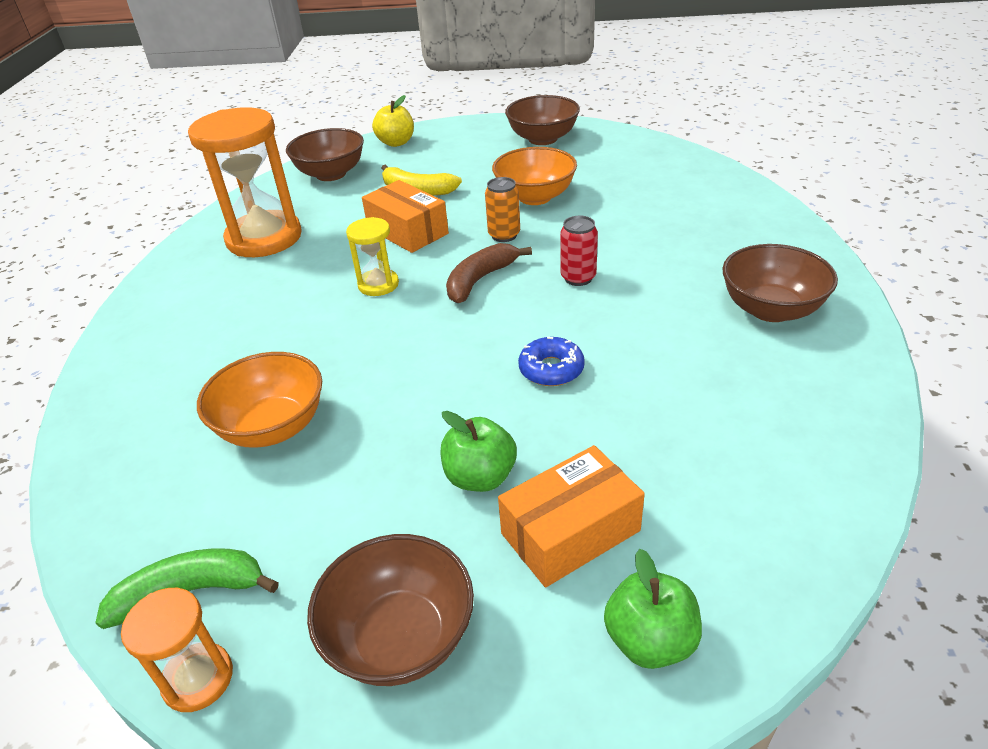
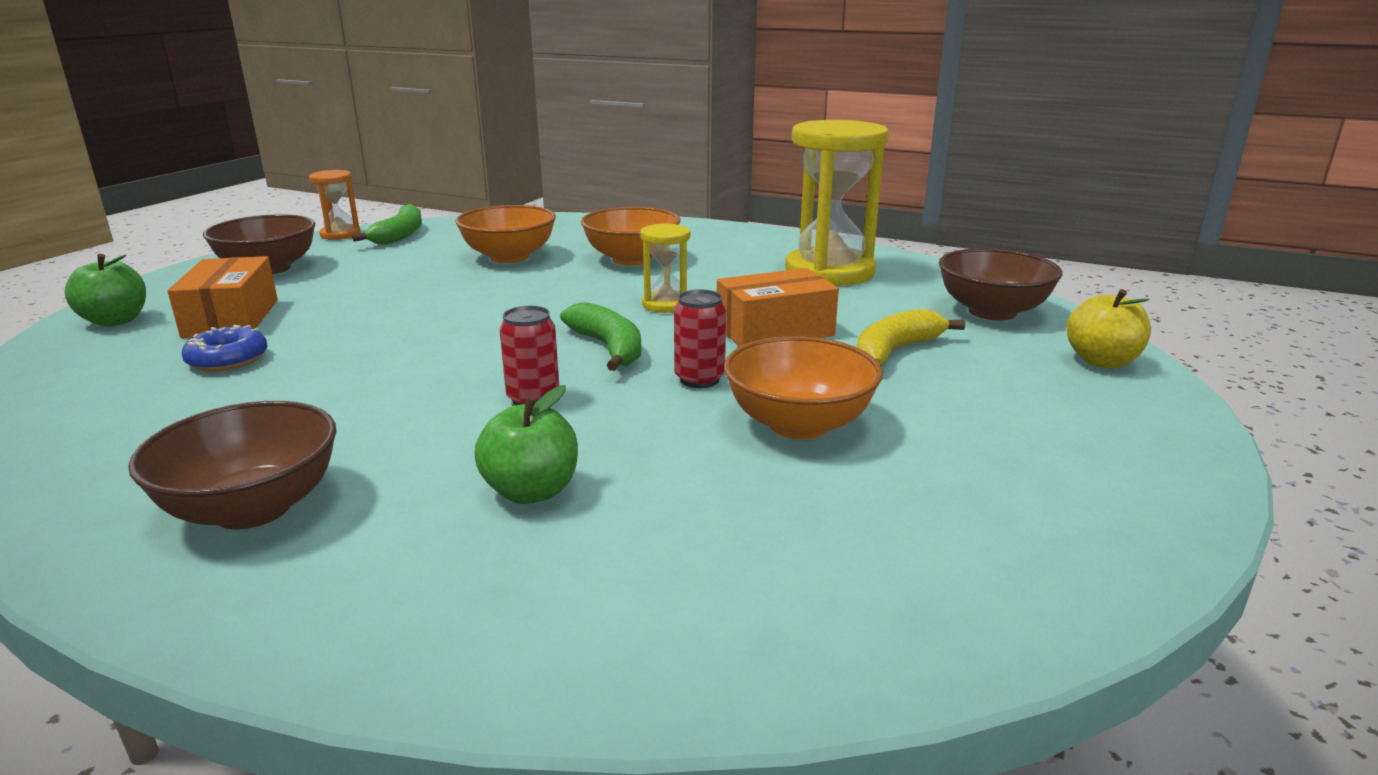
camera: 110 degrees right, 15 degrees down
(257, 341) = (631, 259): none -> orange bowl
(264, 238) = (829, 272): orange hourglass -> yellow hourglass
(480, 280) = (608, 348): brown banana -> green banana
(480, 477) = (337, 303): green apple -> green apple (531, 491)
(504, 235) = (699, 379): orange can -> red can
(542, 139) = (1071, 491): brown bowl -> none
(551, 369) = (402, 349): blue donut -> blue donut (228, 360)

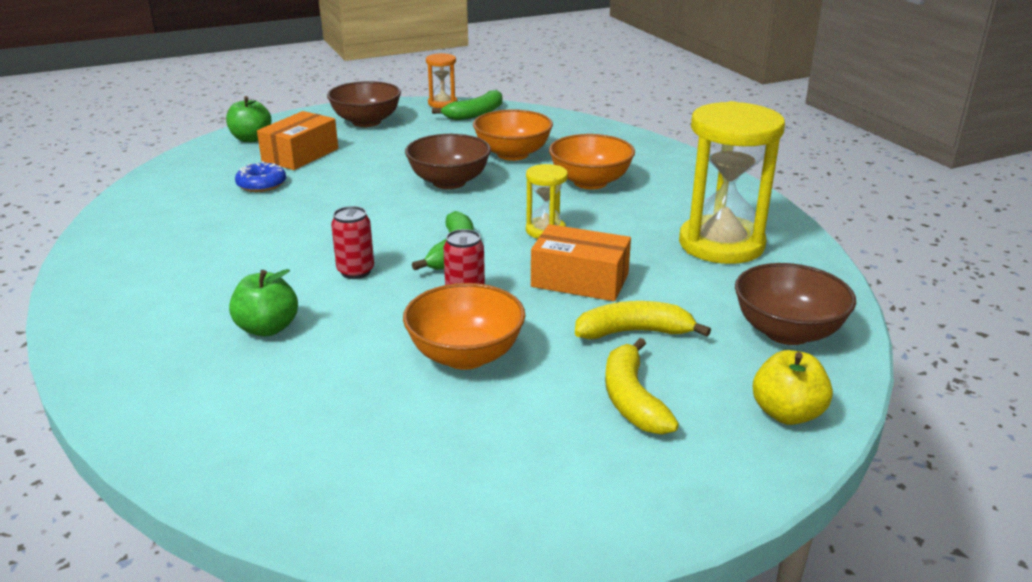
camera: 40 degrees right, 5 degrees up
(253, 508) = (156, 280): brown bowl -> brown bowl (449, 182)
(995, 397) = (632, 399): none -> yellow banana

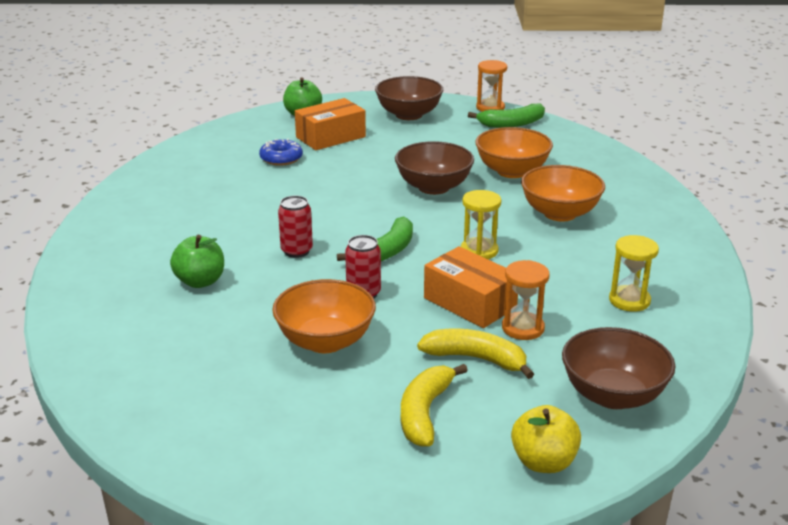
camera: 25 degrees right, 0 degrees up
(651, 292) = (523, 328): none -> orange hourglass
(721, 244) = (629, 300): yellow hourglass -> yellow hourglass, size x0.49

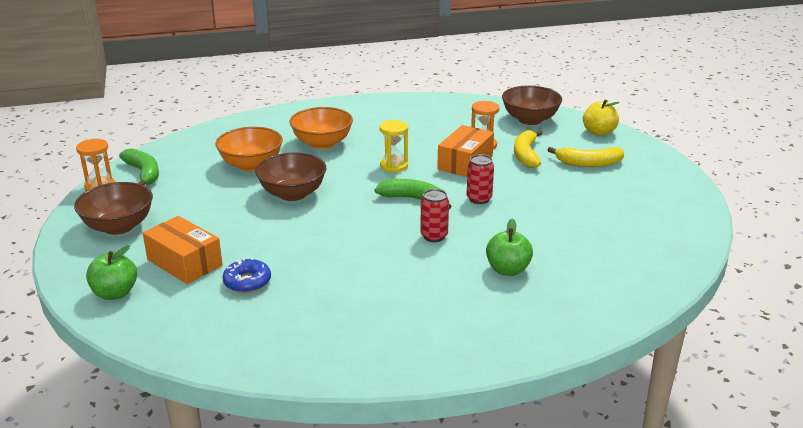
camera: 105 degrees left, 0 degrees up
(325, 341) = (546, 203): orange bowl -> none
(629, 300) = (431, 119): yellow hourglass -> none

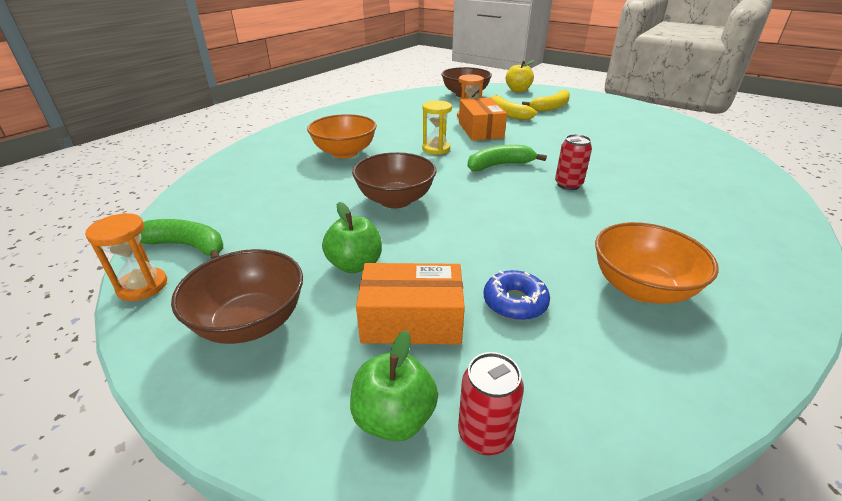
camera: 40 degrees left, 5 degrees up
(251, 165) = (308, 192): orange bowl -> orange bowl (641, 288)
(479, 199) = (539, 149): red can -> red can (485, 434)
(507, 270) = (659, 186): green apple -> green apple (355, 265)

